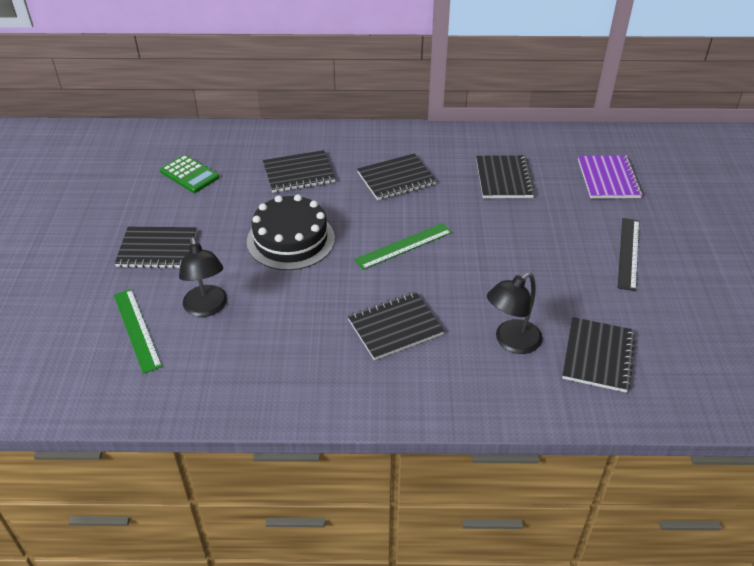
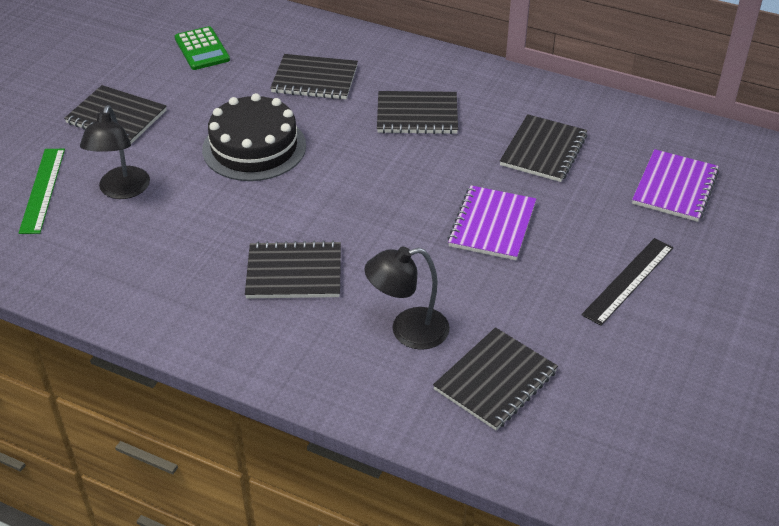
camera: 25 degrees right, 0 degrees up
(404, 246) = (369, 190): green ruler -> none
(510, 243) = (492, 225): none -> purple notebook

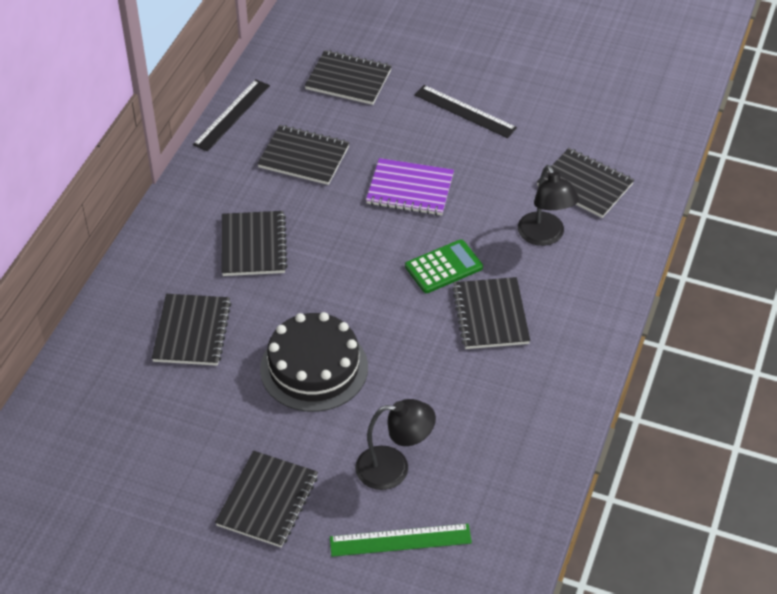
camera: 95 degrees left, 5 degrees up
(202, 49) = (130, 443): green calculator -> green calculator (443, 267)
(606, 104) = (232, 115): none -> black ruler
(675, 188) = (348, 79): purple notebook -> black notebook

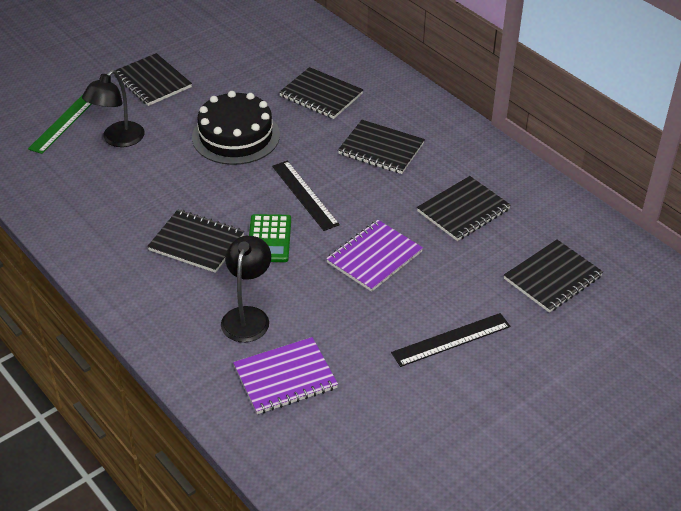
camera: 120 degrees right, 5 degrees down
(232, 115) = (548, 188): black ruler -> black ruler (304, 195)
(544, 236) = (248, 316): black lamp -> black lamp turned 90 degrees clockwise
(585, 185) = (285, 377): black notebook -> purple notebook

